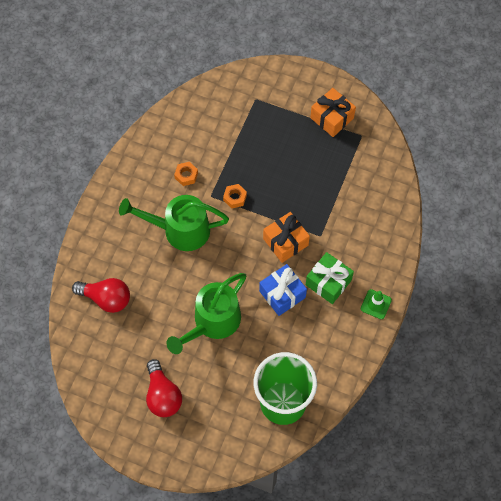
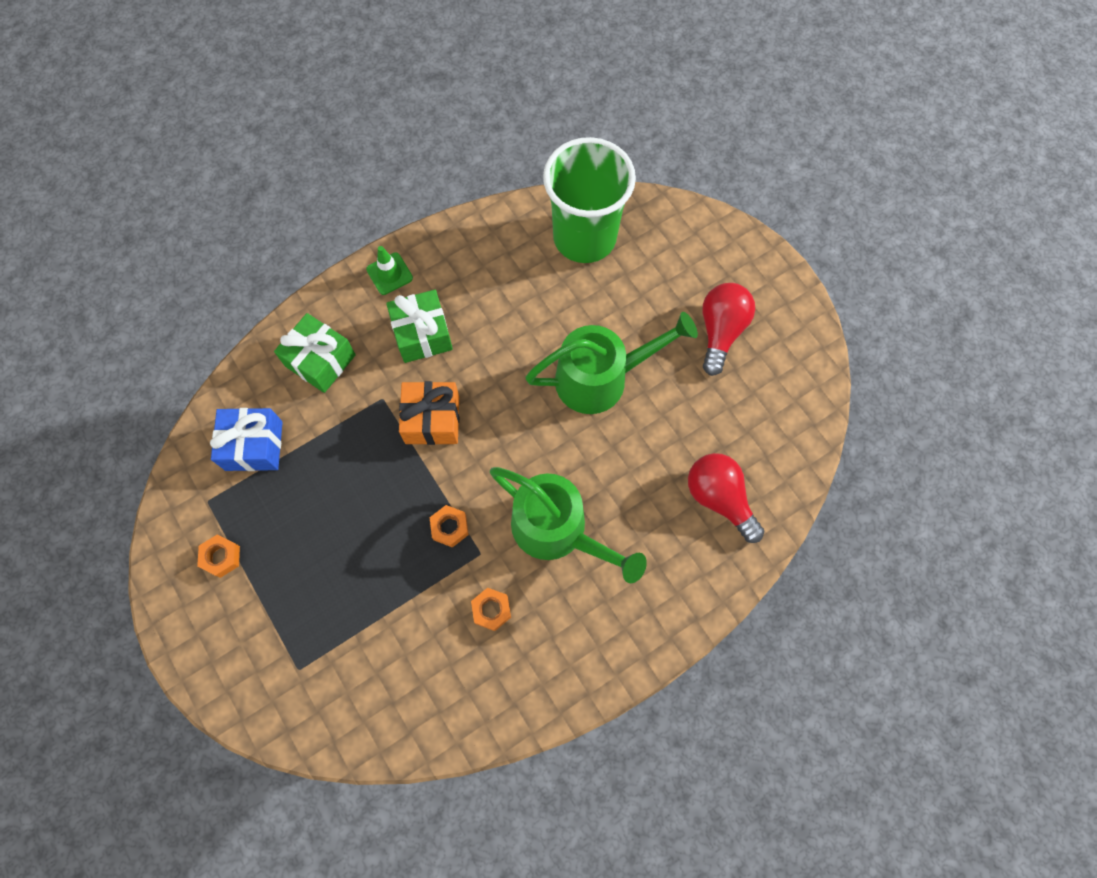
camera: 145 degrees left, 5 degrees up
(282, 294) = (489, 357): blue gift -> blue gift (254, 446)
(332, 118) = (221, 557): orange gift -> orange nut
(369, 233) = (320, 360): none -> green gift

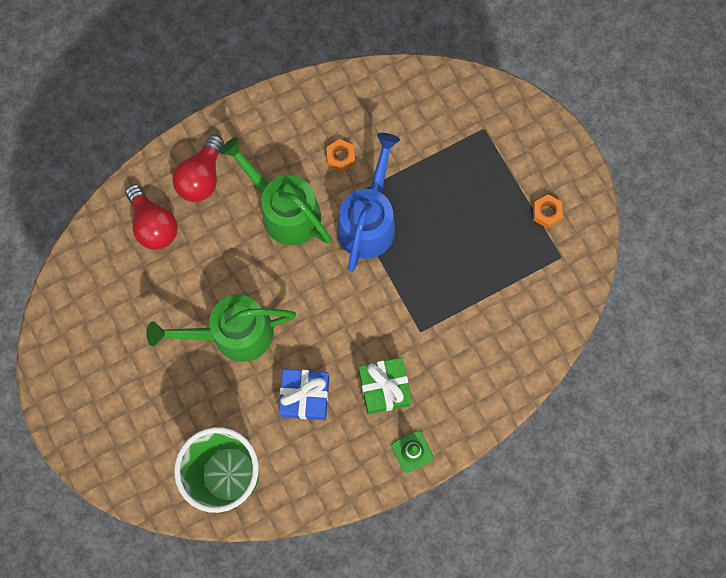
camera: 175 degrees left, 5 degrees up
(254, 446) = (526, 299): blue gift -> blue gift (305, 396)
(320, 360) = (473, 371): green gift -> none
(432, 420) = (379, 309): orange gift -> none
(450, 527) = (368, 220): orange nut -> blue watering can
(720, 331) = (123, 368): red light bulb -> red light bulb (202, 177)

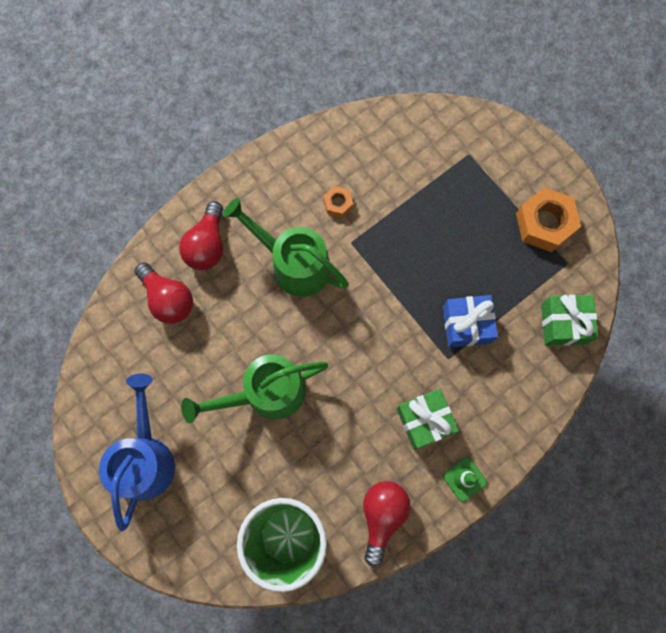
camera: 10 degrees left, 0 degrees up
(305, 396) = (349, 443): blue gift -> blue gift (466, 325)
(324, 472) = (382, 516): none -> red light bulb
(368, 220) = (377, 259): blue watering can -> blue watering can (146, 457)
(544, 317) = (563, 324): none -> green gift
(546, 212) = (544, 223): orange nut -> orange nut, size x1.96

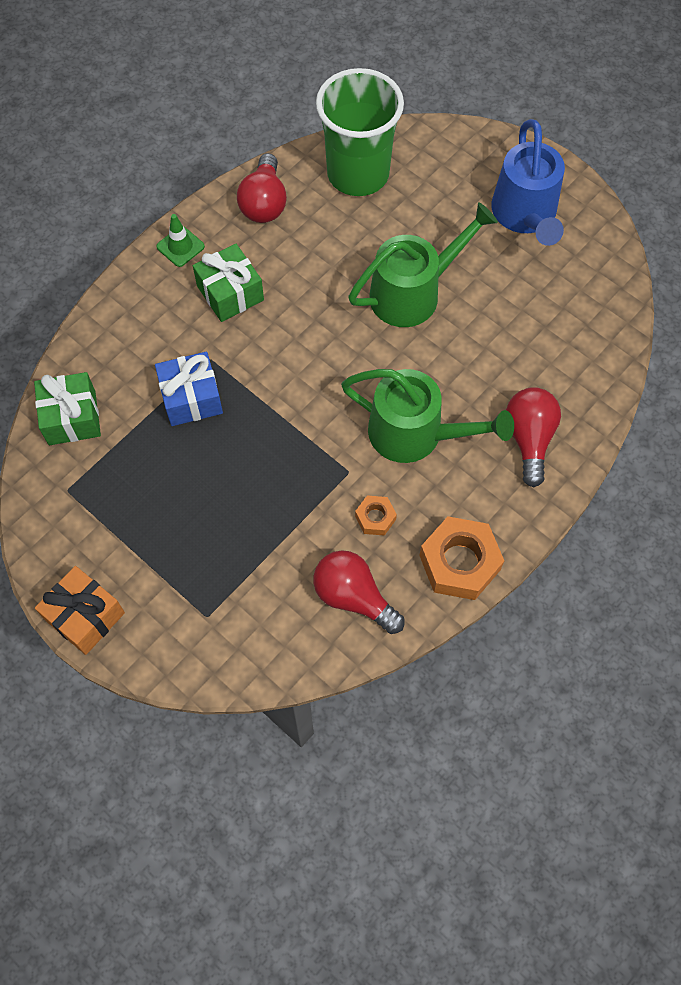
camera: 170 degrees right, 10 degrees down
(168, 299) = (556, 370): red light bulb -> red light bulb (353, 597)
(544, 223) = (97, 536): orange nut -> orange nut (459, 563)
(554, 168) = (85, 616): none -> orange gift

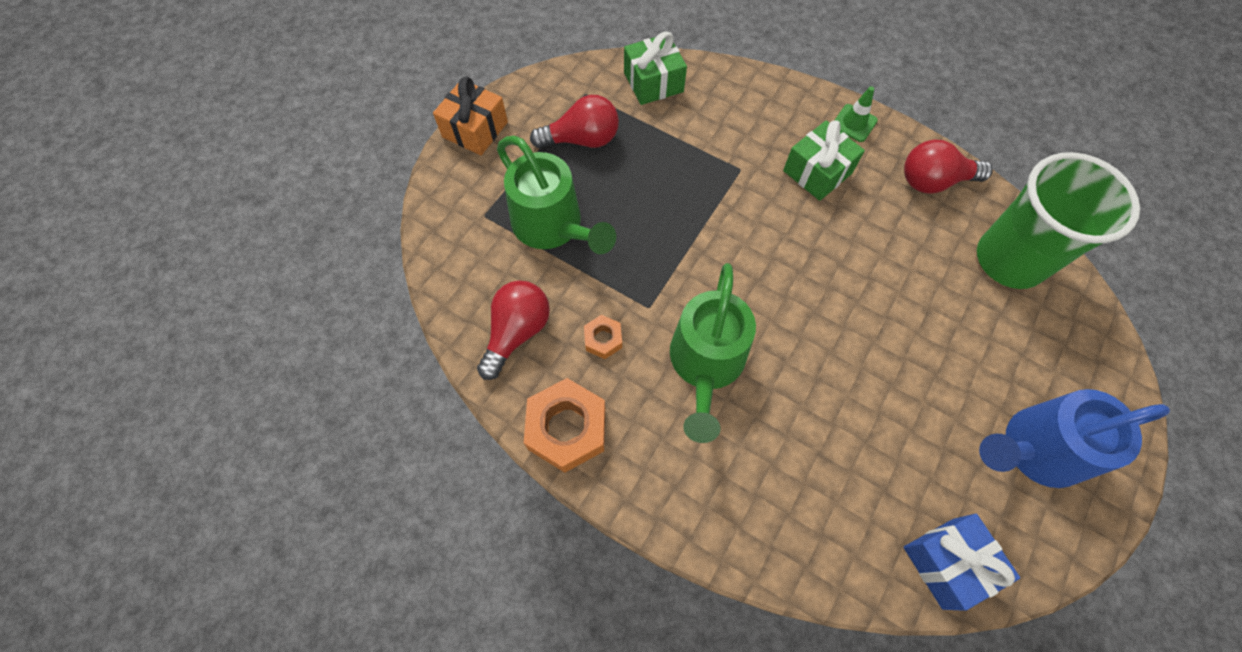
camera: 80 degrees right, 0 degrees up
(191, 398) = (695, 163): blue gift -> blue gift (947, 563)
(414, 292) = (879, 338): green watering can -> green watering can (553, 227)
(529, 439) = (729, 487): red light bulb -> red light bulb (582, 139)

